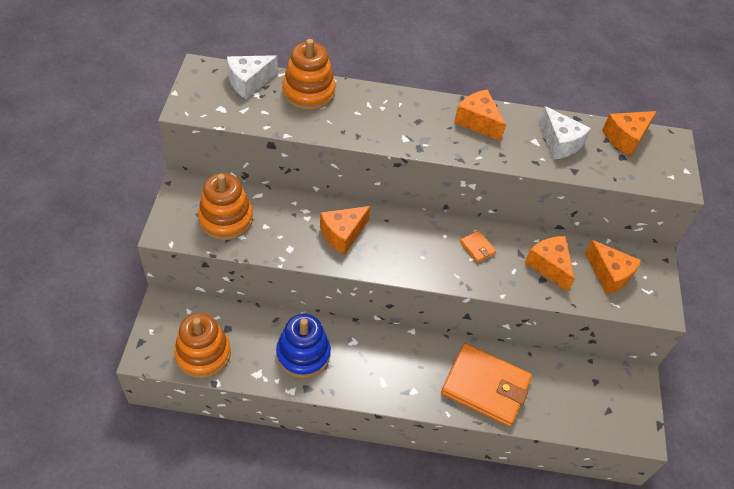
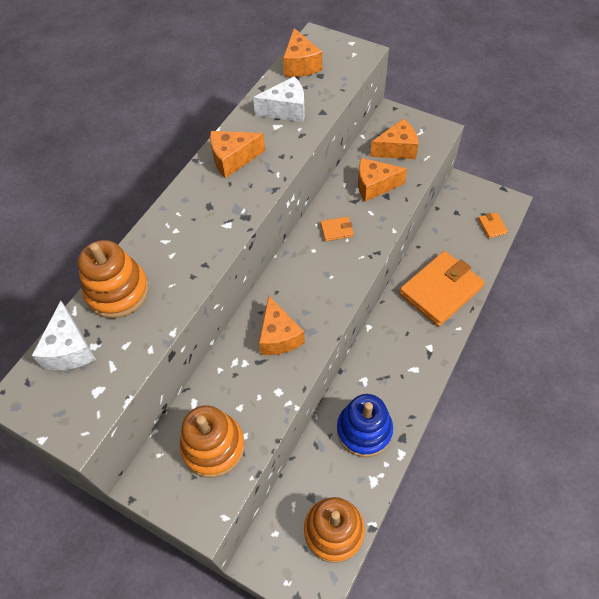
camera: 60 degrees left, 5 degrees up
(597, 422) = (492, 226): none -> orange wallet

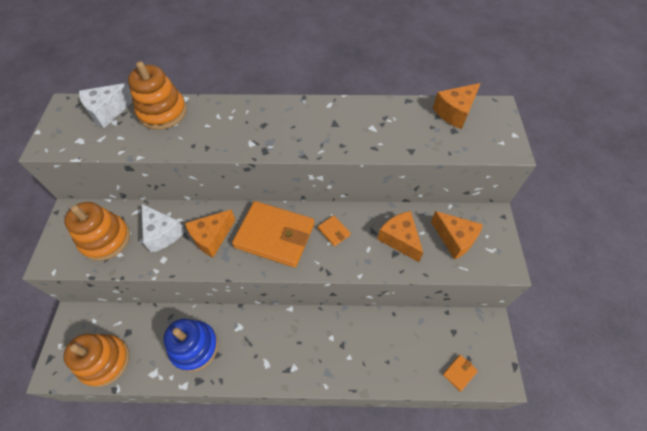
camera: 60 degrees right, 0 degrees up
(233, 159) = (318, 117): orange cheese -> none
(286, 110) = (395, 126): white cheese -> white cheese (162, 233)
(440, 290) = (357, 353): orange wallet -> orange wallet (274, 236)

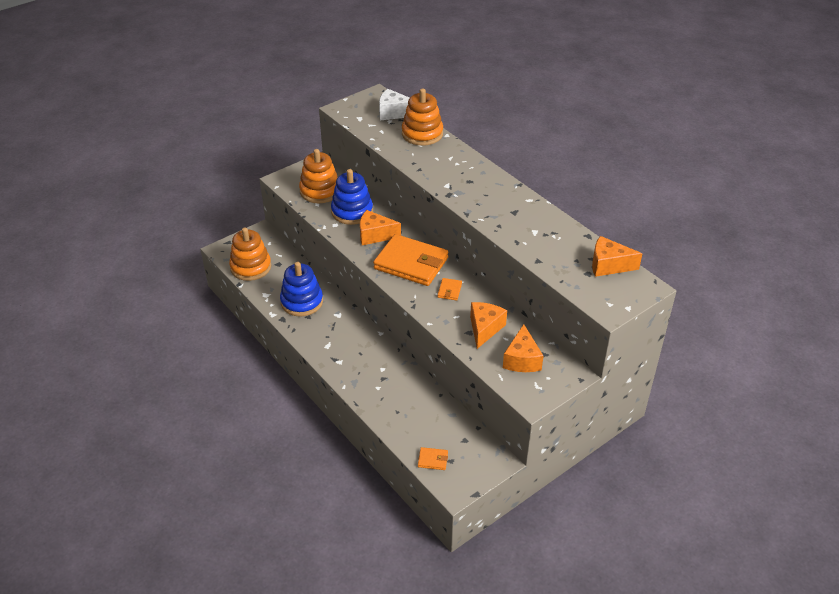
camera: 50 degrees right, 15 degrees down
(162, 233) = (352, 212): white cheese -> blue stacking toy
(274, 236) = (411, 263): orange wallet -> orange wallet turned 45 degrees counterclockwise

